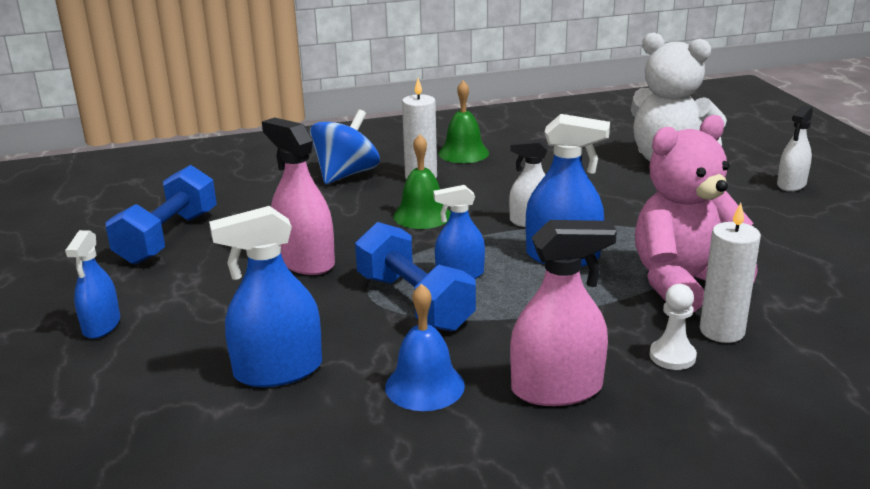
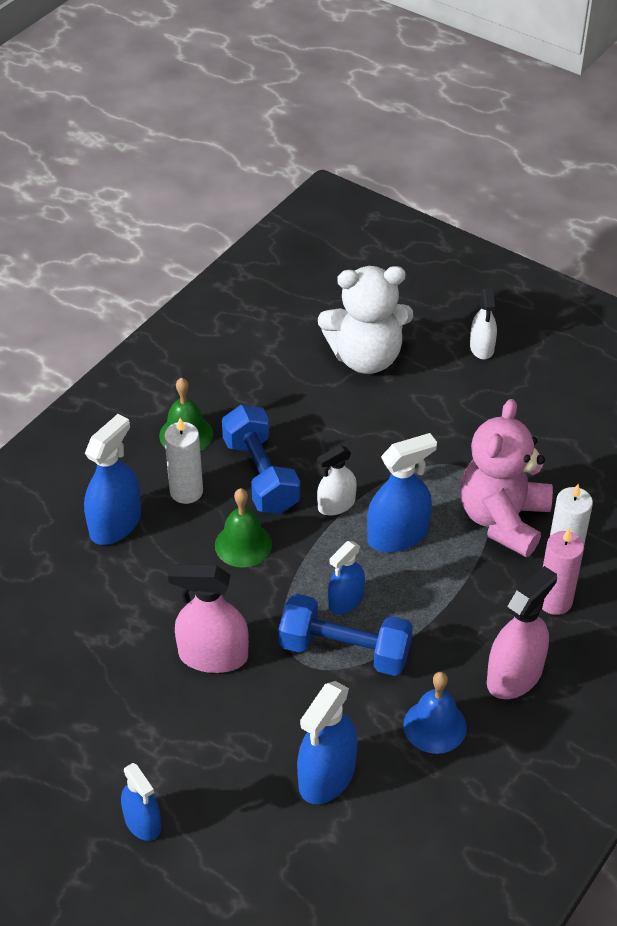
camera: 40 degrees left, 20 degrees up
(168, 237) = (60, 698): blue dumbbell -> blue dumbbell (261, 475)
(346, 175) = (115, 524): blue spinning top -> blue spray bottle
(672, 356) = (554, 601): white pawn -> pink candle

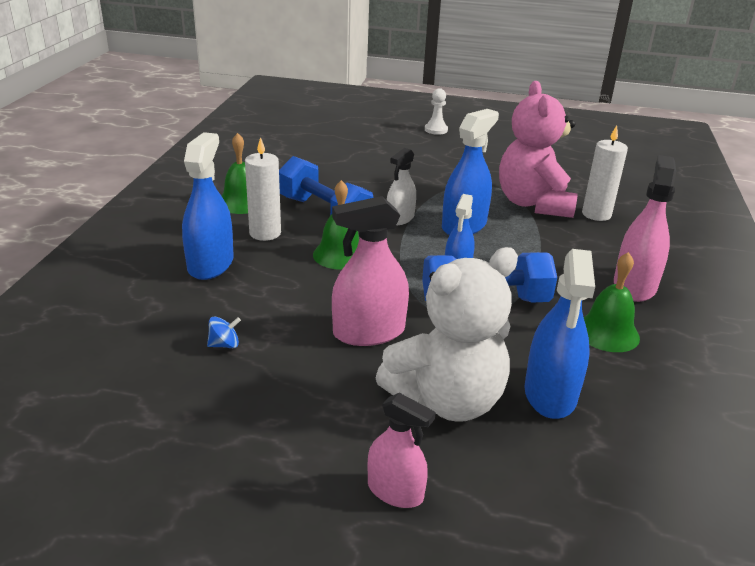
camera: 25 degrees left, 15 degrees down
(84, 632) = (224, 344): none -> blue spinning top
(142, 822) = (395, 491): blue spray bottle -> pink spray bottle
(366, 358) = (357, 145): white teddy bear -> white teddy bear (446, 400)
(435, 726) = (607, 332): blue bell -> green bell
(482, 347) = (436, 130): white spray bottle -> white pawn
(554, 601) = (616, 238): pink candle -> none

